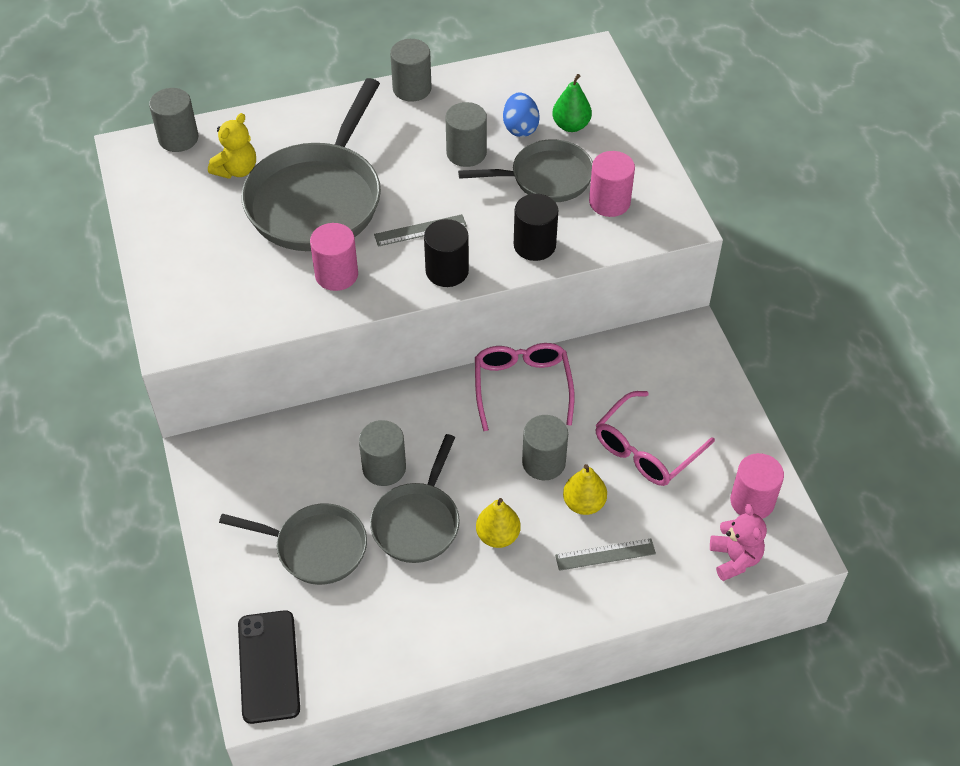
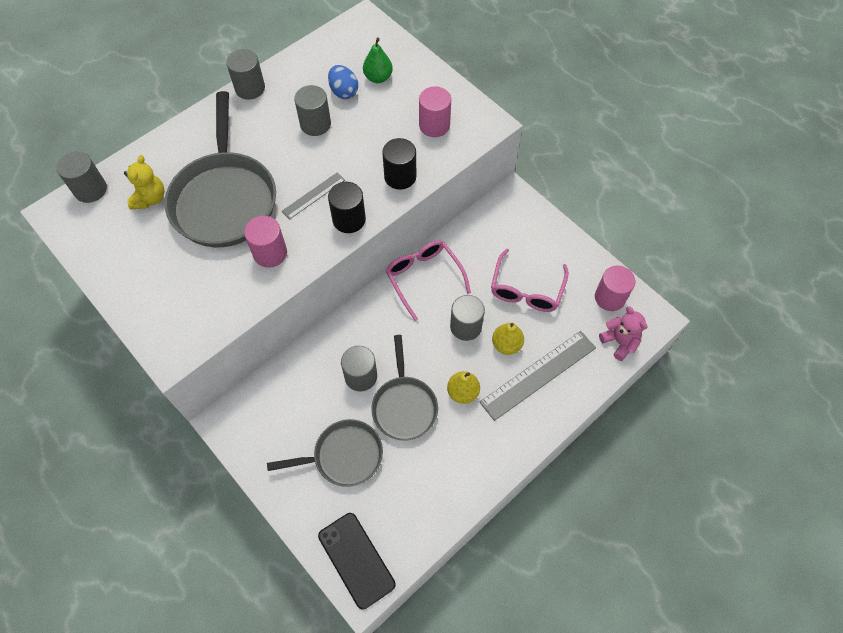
camera: 25 degrees left, 10 degrees up
(546, 178) = (381, 123): grey pan -> none
(605, 554) = (538, 375): grey ruler -> grey ruler, size x1.85

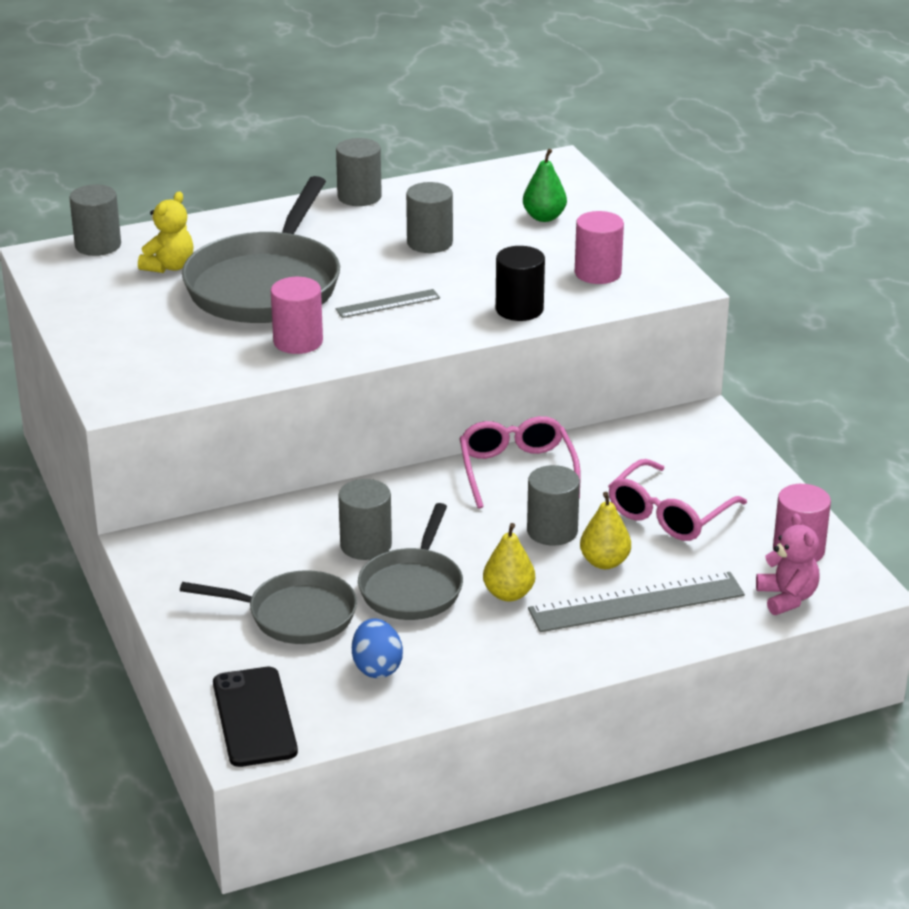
camera: 20 degrees right, 30 degrees down
(344, 92) = (487, 221): blue egg -> blue egg (377, 668)
(349, 219) = (423, 333): black cylinder -> none

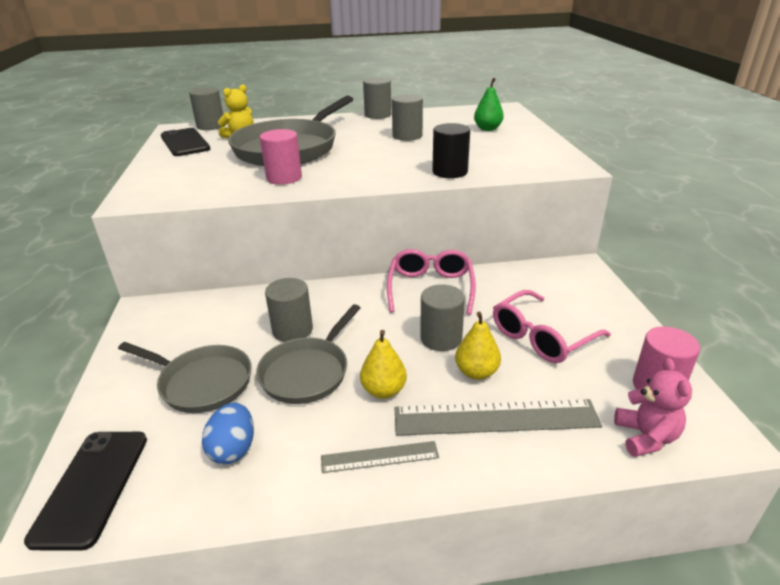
camera: 15 degrees right, 0 degrees up
(89, 287) = (185, 143): none -> black phone
(388, 304) = (360, 162): grey ruler -> grey ruler (379, 457)
(597, 273) = (514, 157): pink cylinder -> none

